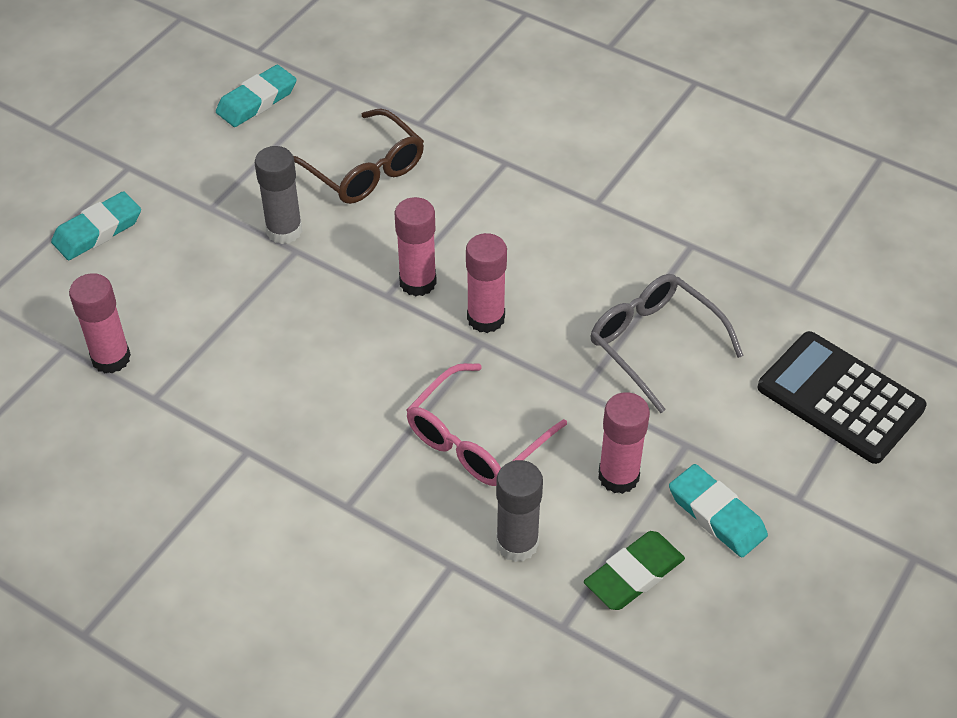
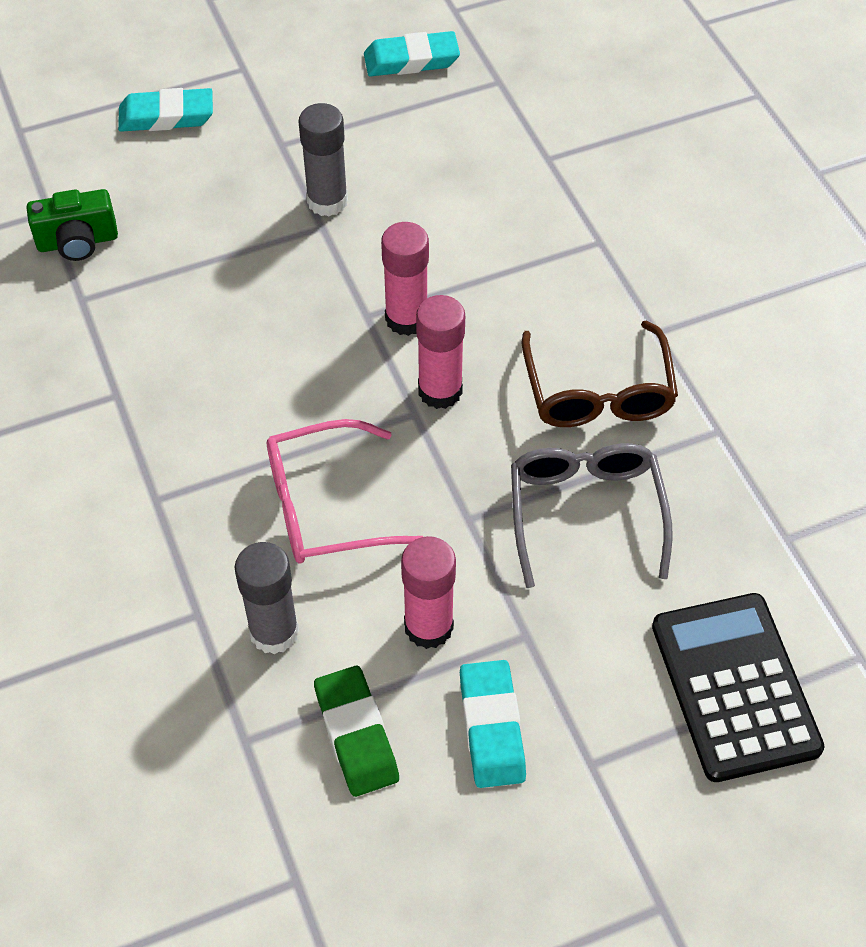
camera: 35 degrees right, 5 degrees up
(111, 358) = (78, 242): pink glue stick -> green camera
(364, 170) = (453, 179): brown glasses -> brown glasses (598, 392)
(634, 574) = (356, 734): green eraser -> green eraser turned 75 degrees clockwise

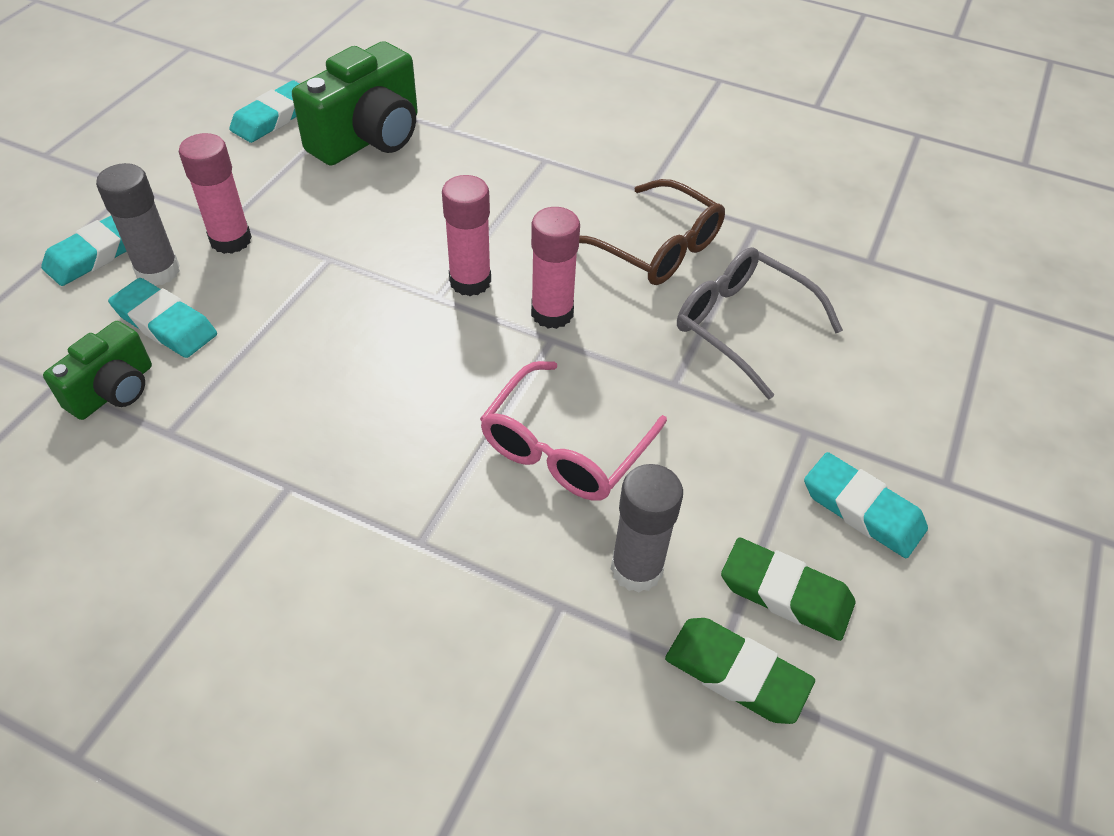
camera: 45 degrees left, 5 degrees down
(157, 208) = (165, 323): none -> turquoise eraser
(256, 754) = (736, 674): none -> green eraser
(327, 201) = (314, 239): grey glue stick -> grey glue stick (158, 271)
(428, 626) = (738, 475): pink glue stick -> pink glue stick (231, 240)
(468, 127) = (369, 138): none -> green camera
(734, 687) = (956, 367): black calculator -> none

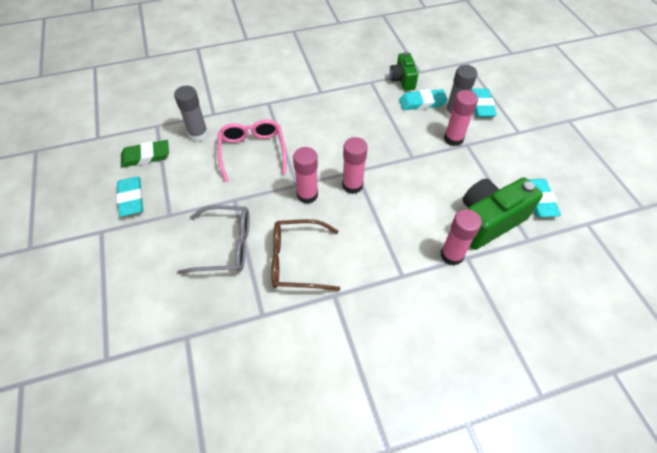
camera: 140 degrees right, 5 degrees up
(369, 138) = (488, 221): green camera -> green camera turned 60 degrees clockwise
(462, 140) = (451, 255): none -> pink glue stick
(736, 674) = (149, 128): green eraser -> none
(862, 509) = (131, 198): turquoise eraser -> turquoise eraser turned 75 degrees clockwise

